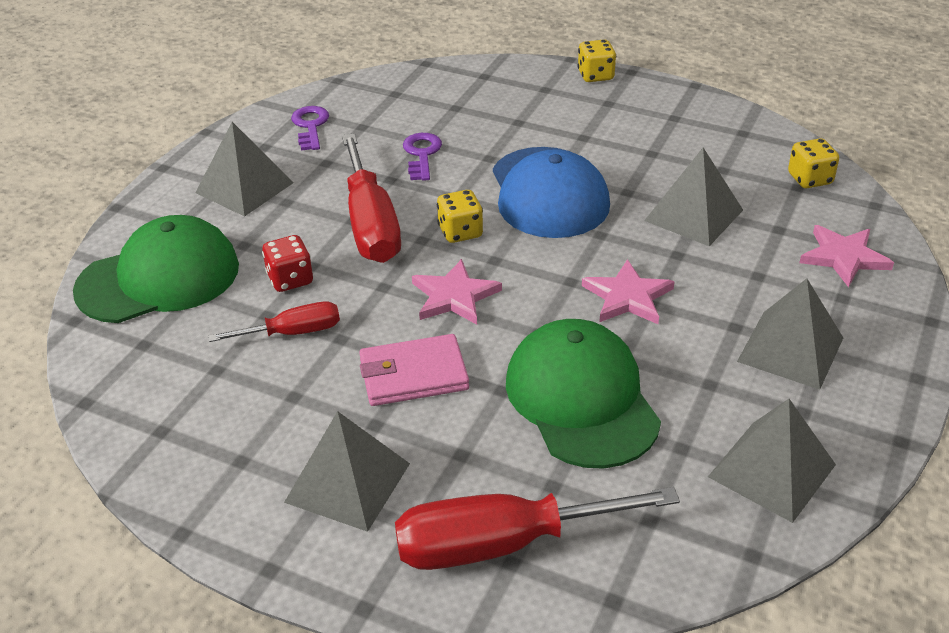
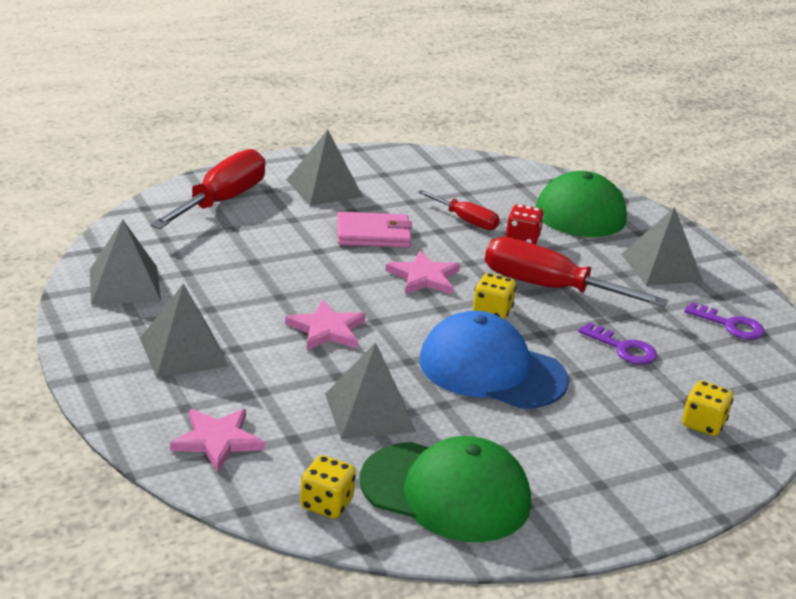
camera: 125 degrees right, 10 degrees down
(293, 333) = (466, 221): red screwdriver -> red screwdriver turned 75 degrees counterclockwise
(413, 374) = (373, 234): pink wallet -> pink wallet turned 60 degrees clockwise
(581, 399) = (270, 266): green cap -> green cap (446, 492)
(595, 76) = (665, 510): yellow dice -> yellow dice (703, 424)

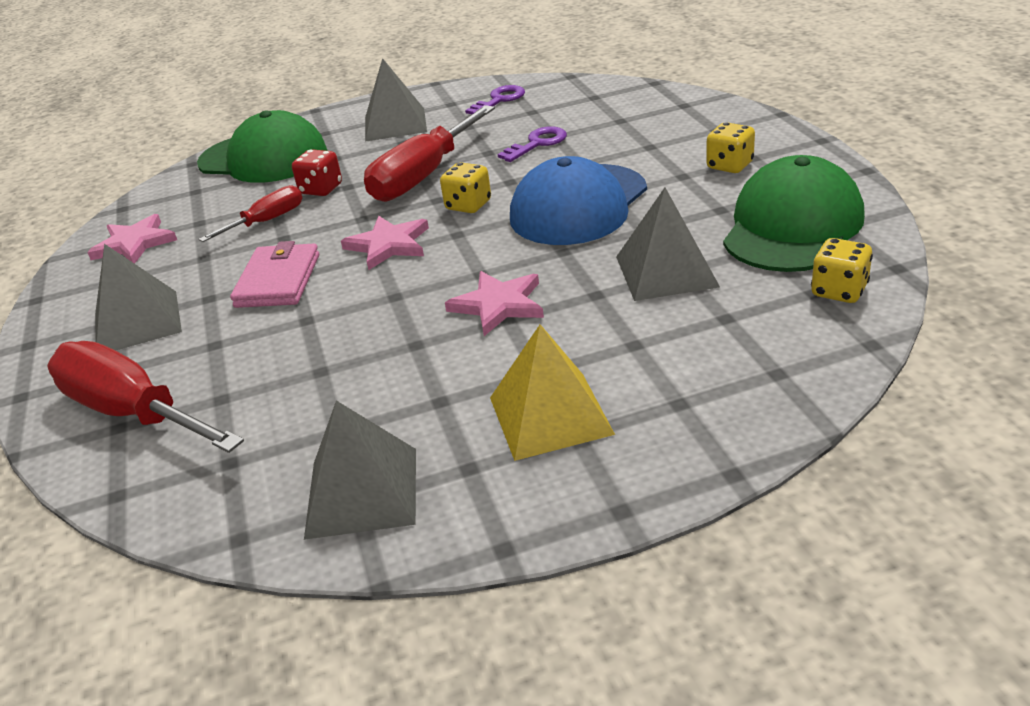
camera: 75 degrees left, 5 degrees up
(183, 352) = (550, 415): grey pyramid -> yellow pyramid
(217, 440) = (745, 371): pink star -> pink star (134, 243)
(703, 424) = (654, 115): yellow dice -> yellow dice (729, 166)

